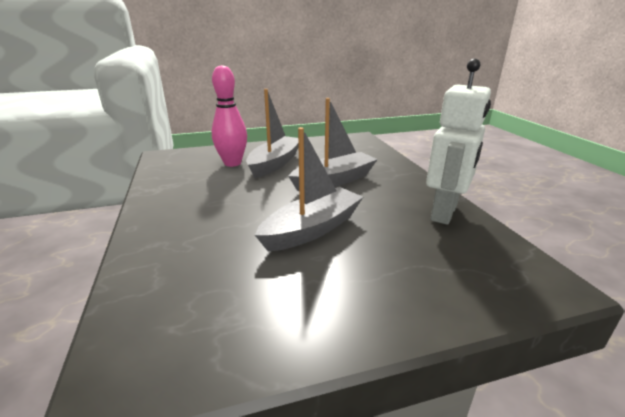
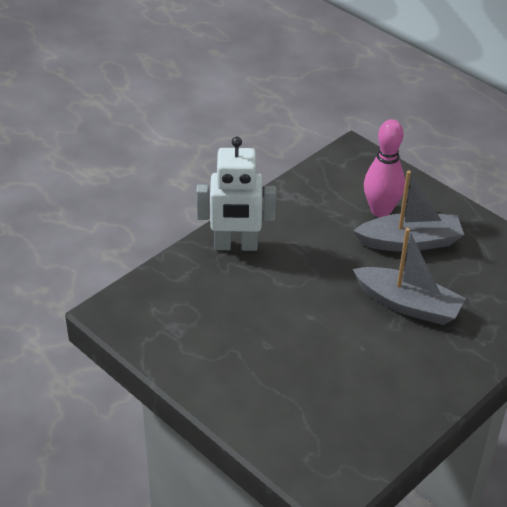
camera: 60 degrees right, 15 degrees up
(312, 229) = (302, 325): grey boat -> none
(444, 213) = (404, 407): white robot -> white robot (236, 246)

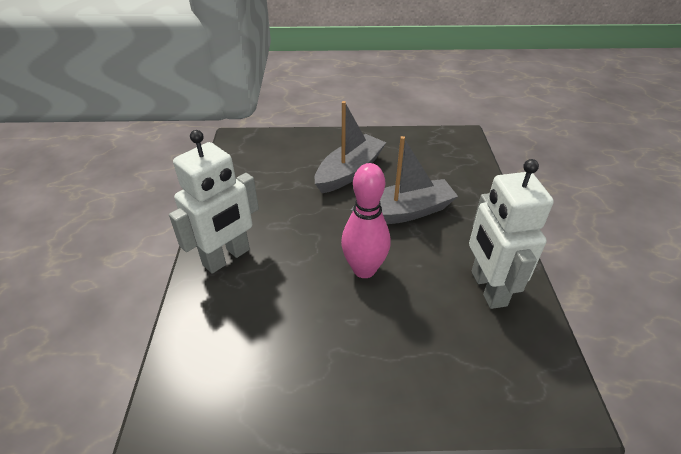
camera: 45 degrees left, 0 degrees up
(381, 211) = (305, 164): pink bowling pin -> pink bowling pin (364, 269)
(389, 398) = (487, 288): none -> white robot

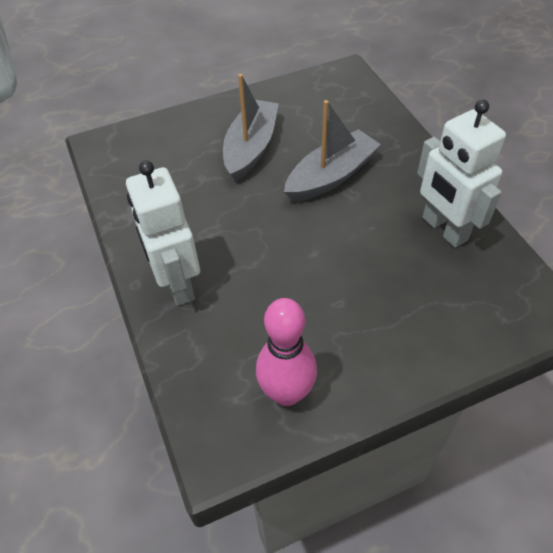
camera: 20 degrees left, 10 degrees up
(227, 257) = (177, 284): white robot -> white robot turned 135 degrees clockwise
(364, 269) = (323, 249): pink bowling pin -> pink bowling pin (287, 393)

